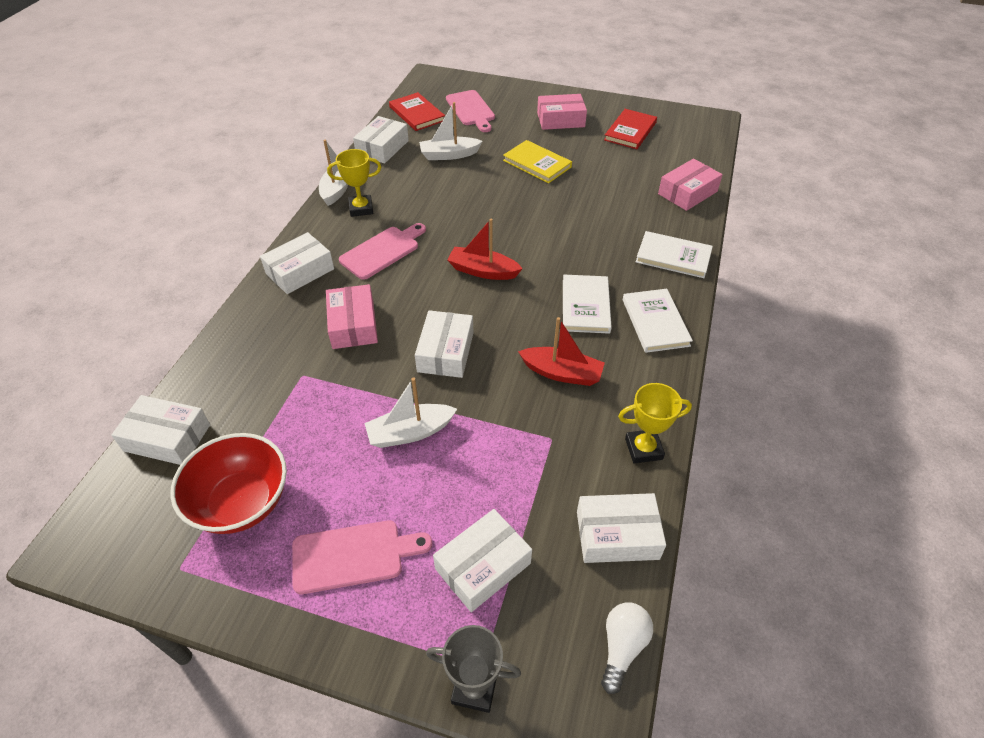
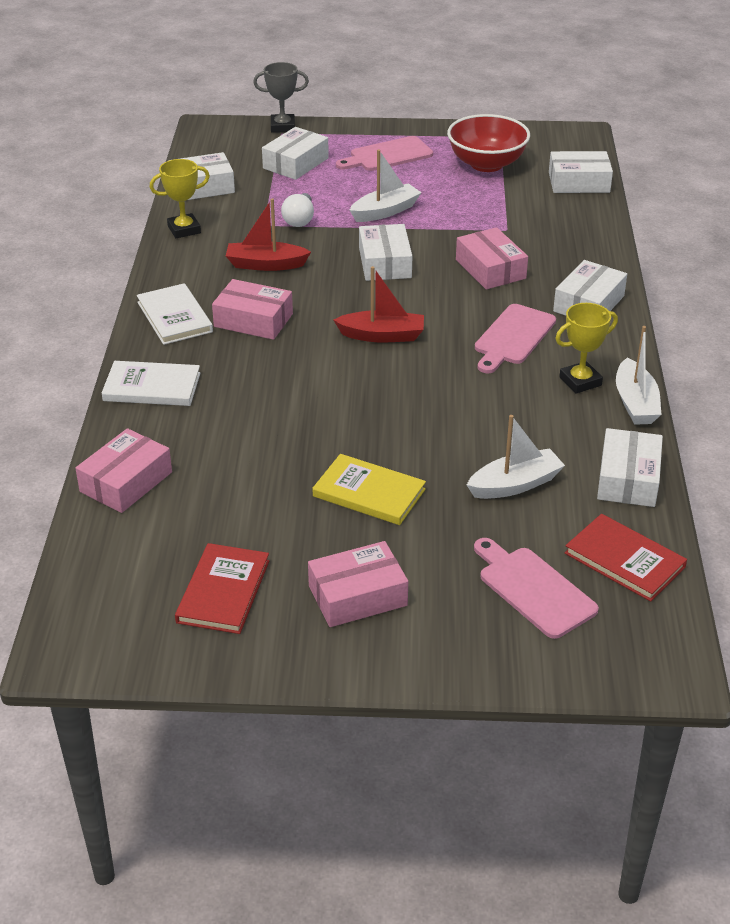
camera: 165 degrees right, 10 degrees down
(585, 306) = (253, 320): white book -> pink box
(622, 647) = (195, 149): white light bulb -> white light bulb (299, 220)

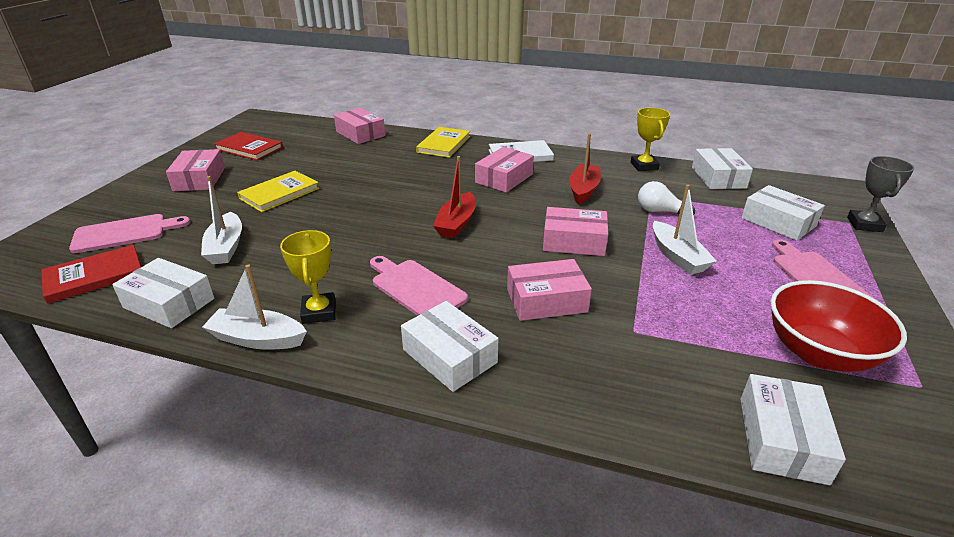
camera: 105 degrees right, 5 degrees down
(152, 387) = (444, 144): white book -> yellow book
(384, 263) = (574, 241): white box -> pink box

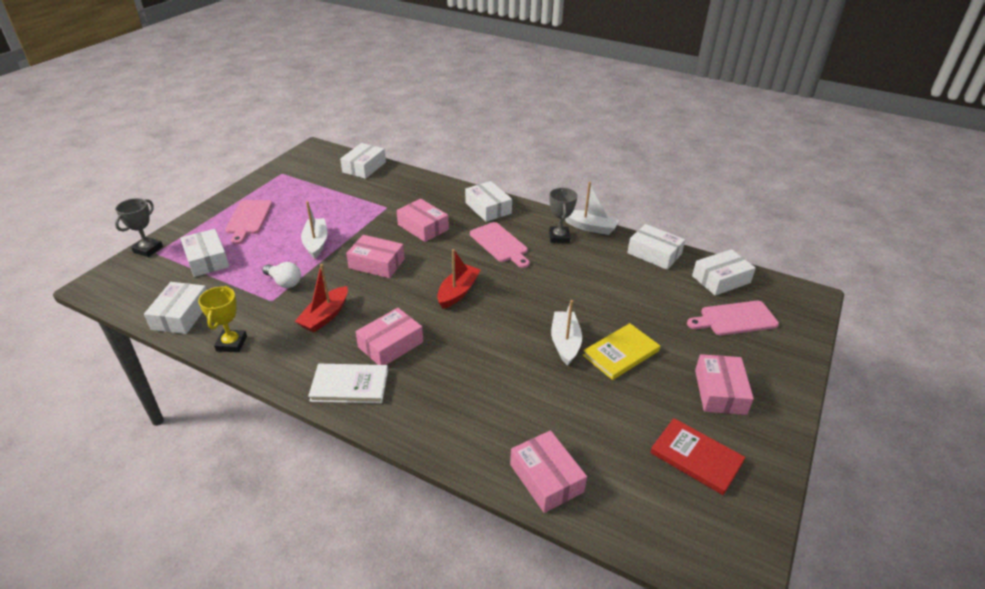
camera: 170 degrees left, 5 degrees up
(94, 276) = (721, 279): red book -> white box
(226, 247) = (640, 293): white boat -> white boat (565, 343)
(319, 312) = (559, 237): yellow trophy -> grey trophy
(444, 144) = (433, 426): yellow book -> none
(546, 300) = (423, 227): pink box -> pink box turned 45 degrees clockwise
(819, 353) = (306, 188): red bowl -> none

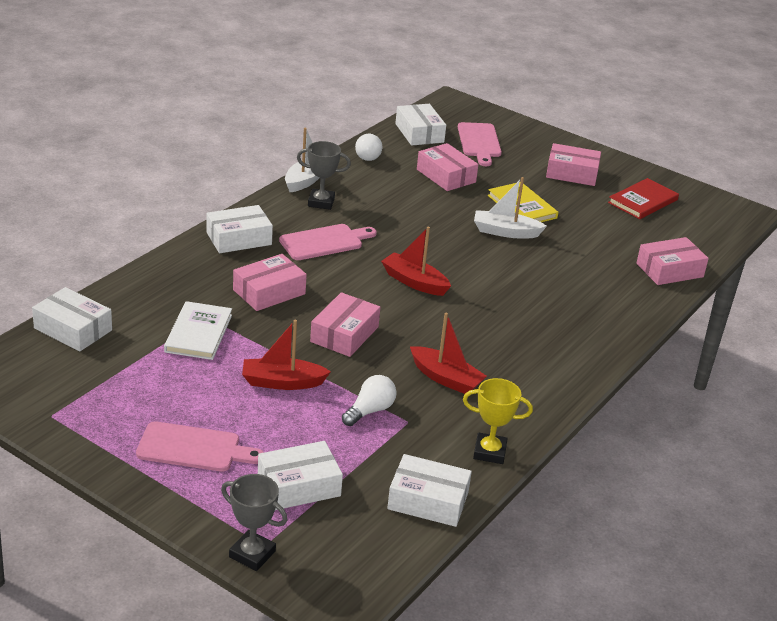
camera: 85 degrees left, 5 degrees down
(316, 243) = (282, 382): white boat -> red boat
(349, 385) = (562, 365): white book -> white book (198, 333)
(390, 344) = (500, 335): pink box -> pink box (446, 176)
(654, 253) = (368, 155): white box -> white light bulb

